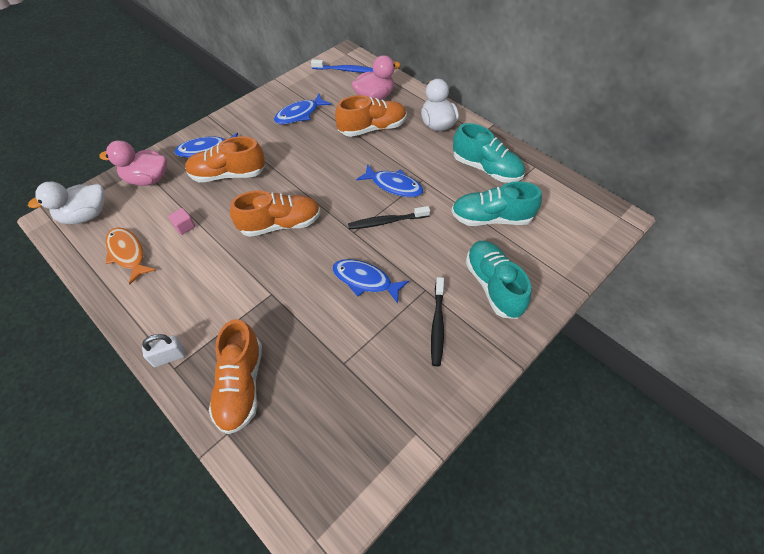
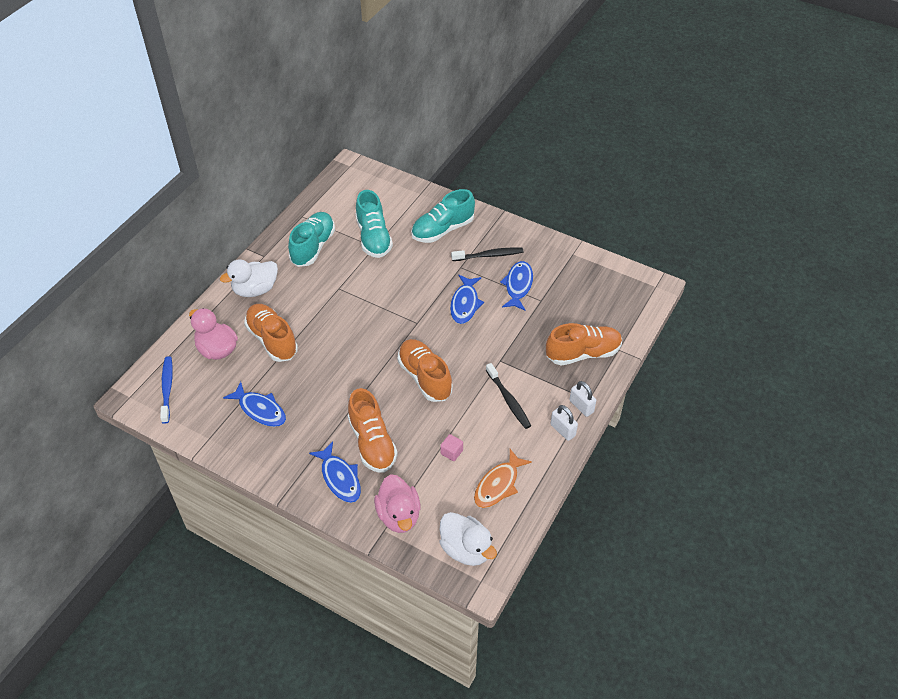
camera: 105 degrees left, 5 degrees down
(151, 327) = (562, 430): none -> white padlock
(386, 222) = (398, 303): black toothbrush -> black toothbrush (508, 400)
(393, 185) = (352, 307): blue fish -> blue fish (518, 286)

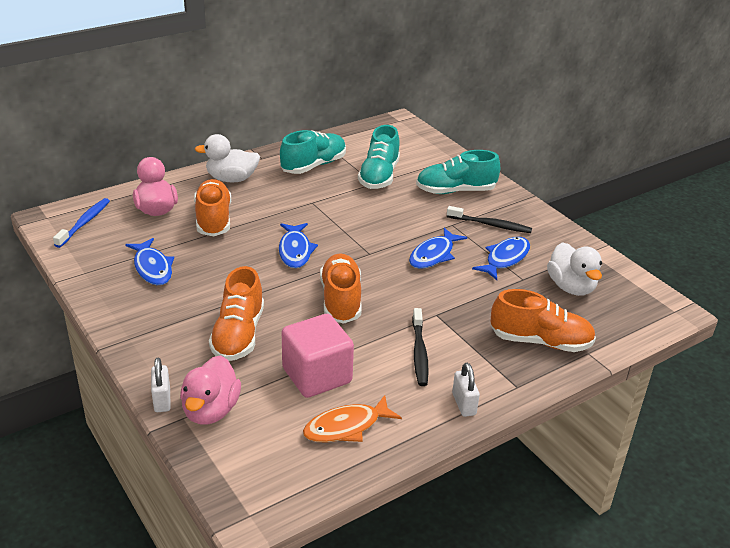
camera: 25 degrees right, 15 degrees down
(340, 478) = (178, 352): blue fish -> blue fish (295, 251)
(451, 452) = (317, 375): pink cube -> pink cube, size x2.48
(466, 549) = (258, 475): white duck -> white duck (571, 287)
(581, 406) = (503, 390): white padlock -> white padlock (162, 400)

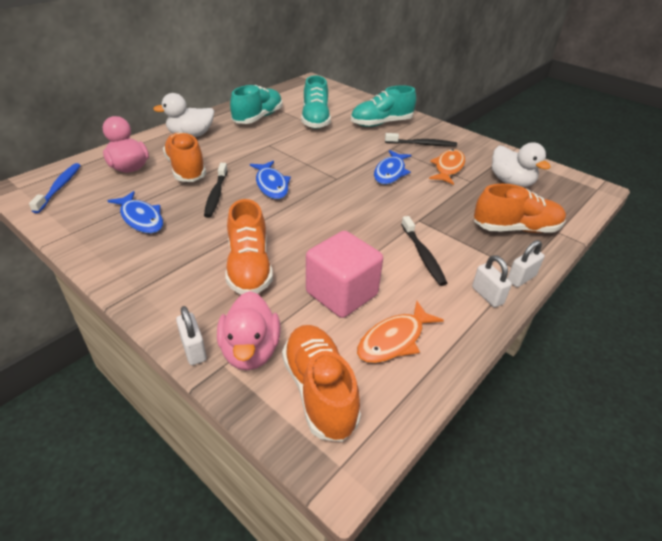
camera: 15 degrees left, 5 degrees up
(234, 253) = (216, 194): none -> black toothbrush
(341, 300) = (331, 221): orange shoe -> orange shoe (319, 391)
(505, 259) = (448, 168): blue fish -> orange fish
(511, 394) = (521, 278): none -> white padlock

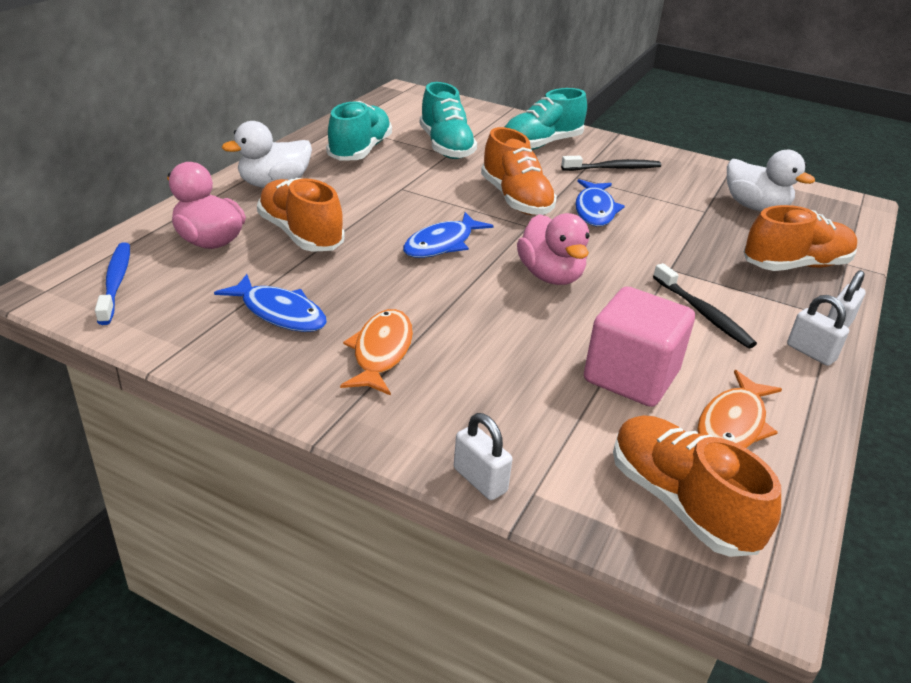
camera: 15 degrees left, 5 degrees down
(216, 194) = (371, 266): black toothbrush -> none
(249, 268) = (485, 360): orange shoe -> orange shoe (516, 200)
(250, 351) = (558, 468): pink duck -> pink duck (550, 276)
(271, 185) = (442, 244): blue fish -> blue fish turned 75 degrees clockwise
(448, 168) = (666, 196): orange fish -> orange fish (381, 352)

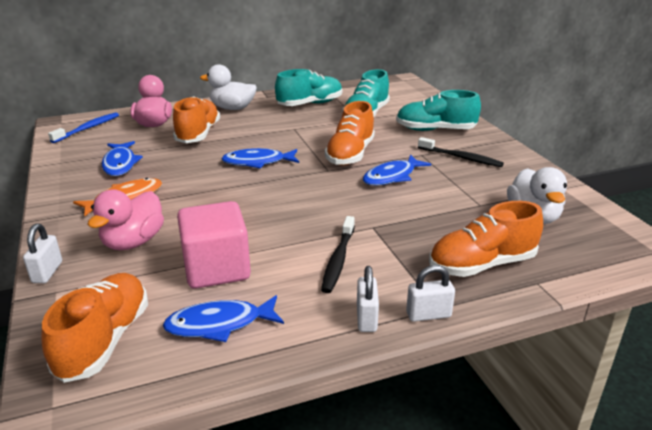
camera: 45 degrees right, 5 degrees down
(550, 276) = (284, 200): pink duck -> pink duck (133, 242)
(733, 424) = (219, 324): orange fish -> blue fish
(795, 265) = (482, 264): orange shoe -> orange shoe turned 135 degrees clockwise

